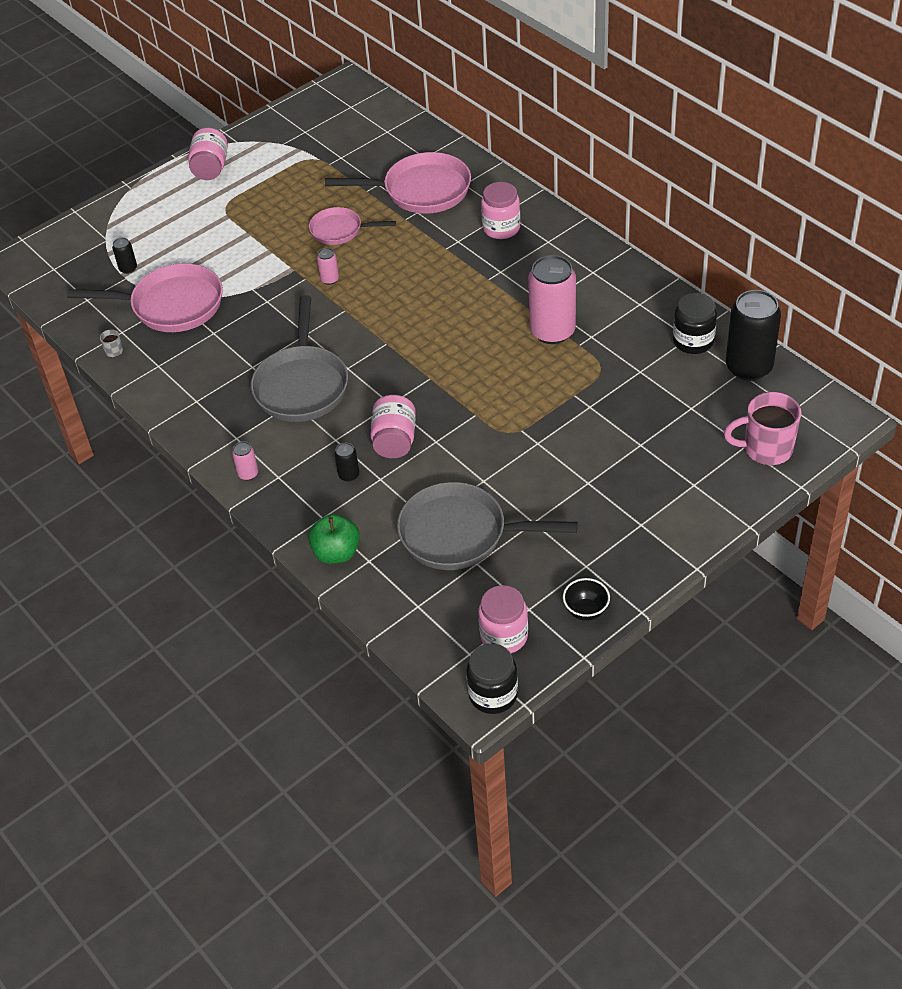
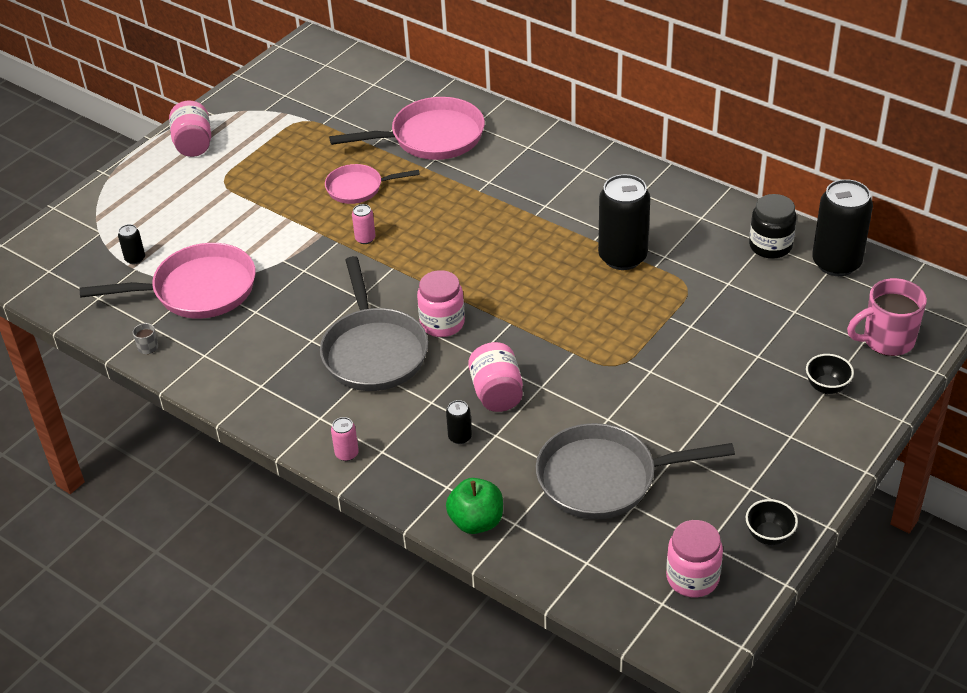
camera: 15 degrees left, 5 degrees down
(493, 694) = (705, 642): black jar -> none
(501, 228) = (530, 163): pink jar -> pink jar (442, 323)
(552, 331) = (622, 257): pink can -> black can
(692, 484) = (826, 387): none -> black bowl

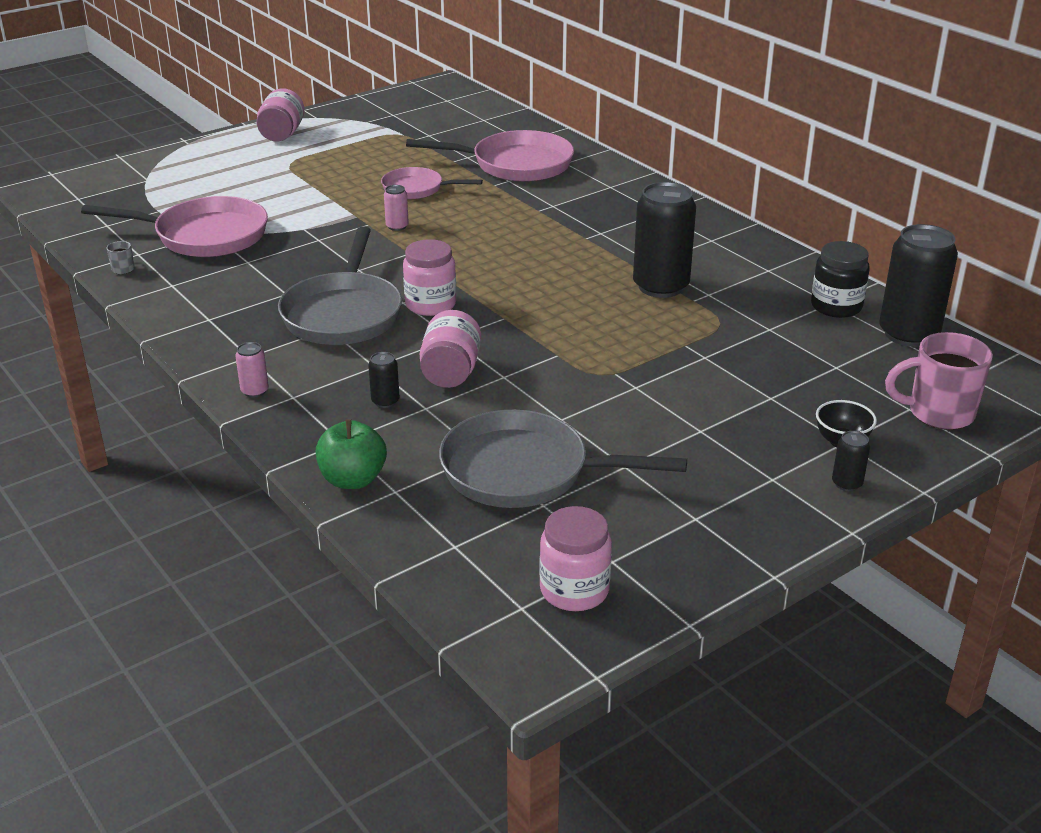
camera: 15 degrees right, 10 degrees down
(135, 259) = (164, 203): black can -> black can (847, 483)
(769, 535) = (694, 569): black bowl -> none

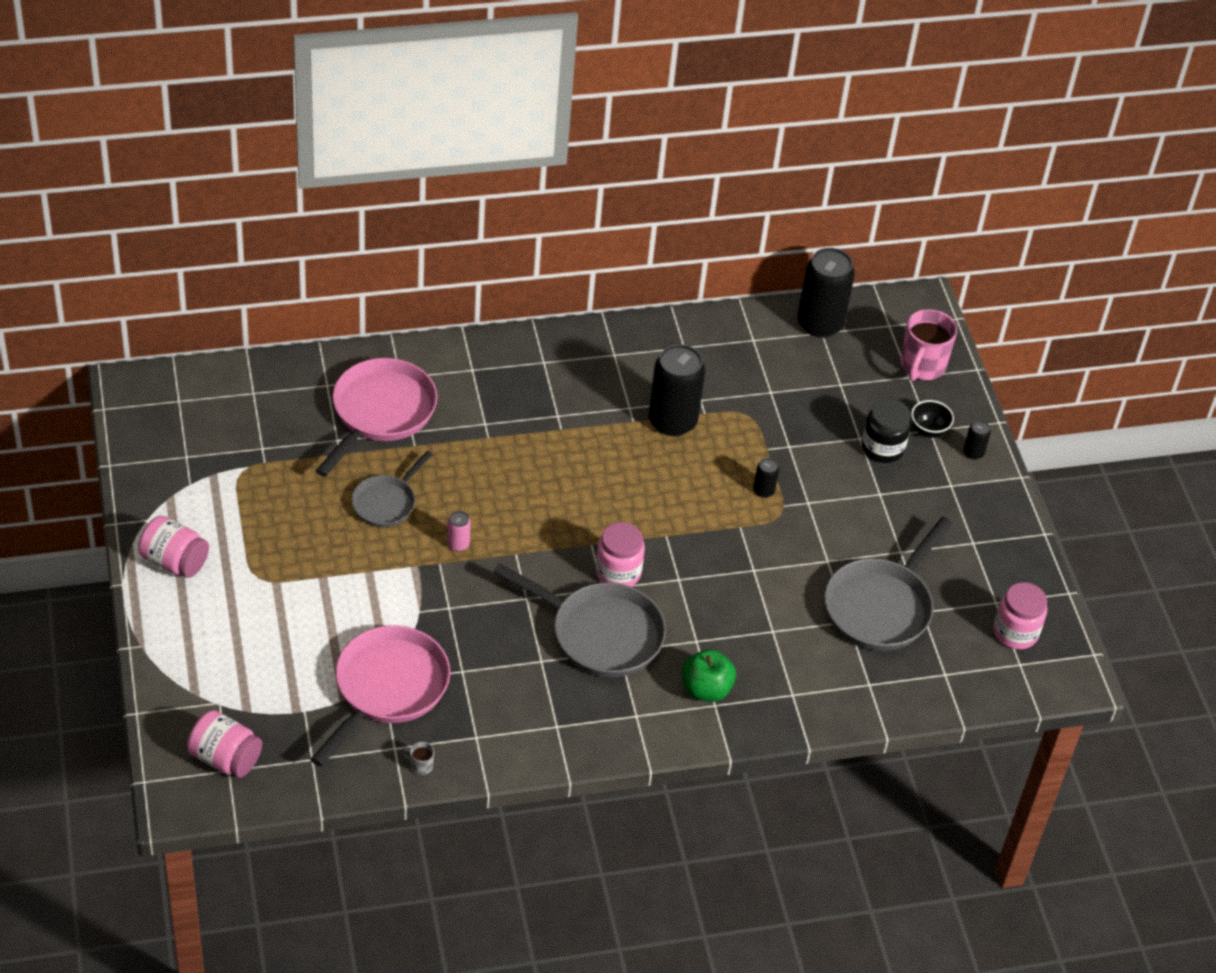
camera: 70 degrees left, 15 degrees up
(255, 391) = (694, 726): pink can -> none
(353, 479) = (844, 703): green apple -> green apple (706, 689)
(385, 401) = (751, 651): black can -> black can (763, 491)
(417, 189) = (386, 502): pink pan -> grey pan
(451, 372) = (731, 598): pink jar -> pink jar (225, 758)
(836, 306) = (760, 339): black jar -> black jar (882, 448)

